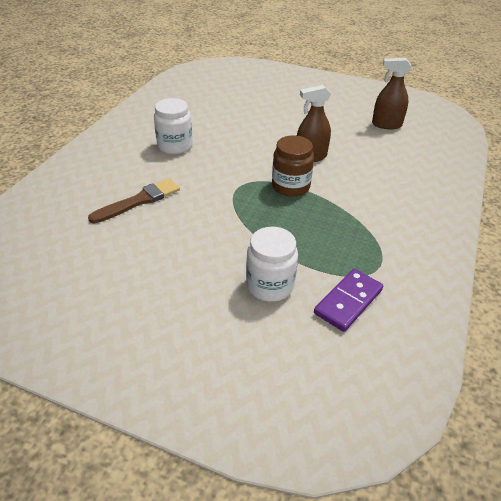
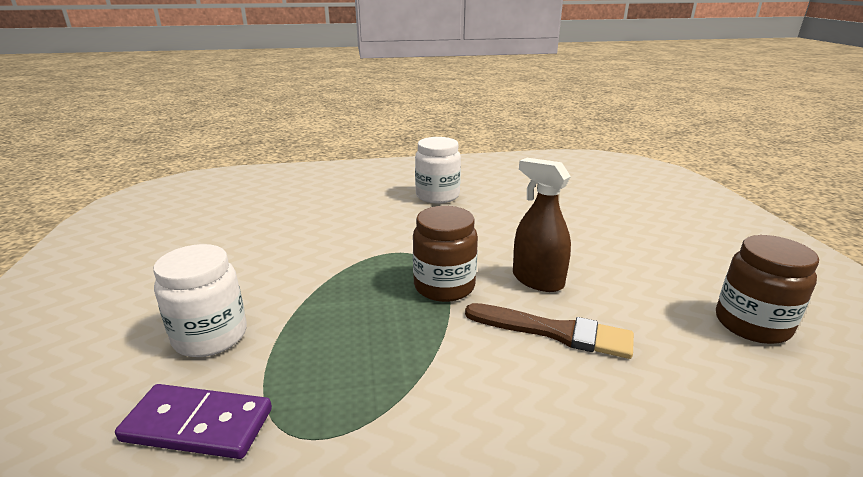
camera: 60 degrees right, 15 degrees down
(139, 201) = (320, 211): brown brush -> brown brush (554, 332)
(386, 125) = (752, 324): brown spray bottle -> brown jar

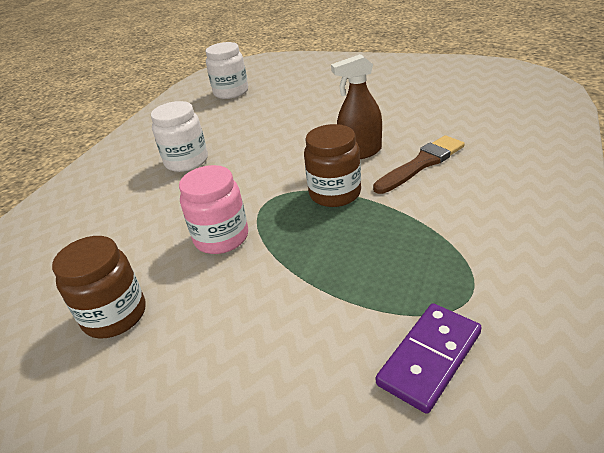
camera: 55 degrees left, 10 degrees up
(210, 336) = (307, 343): white jar -> white jar (231, 92)
(338, 247) = (221, 238): none -> pink jar
(752, 324) = (456, 101): brown jar -> brown jar (115, 315)

